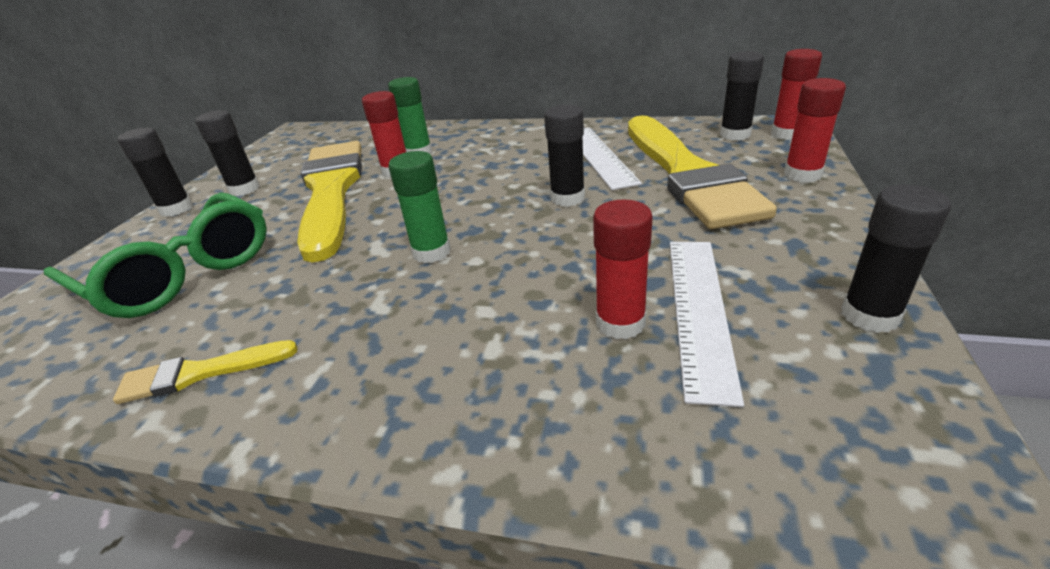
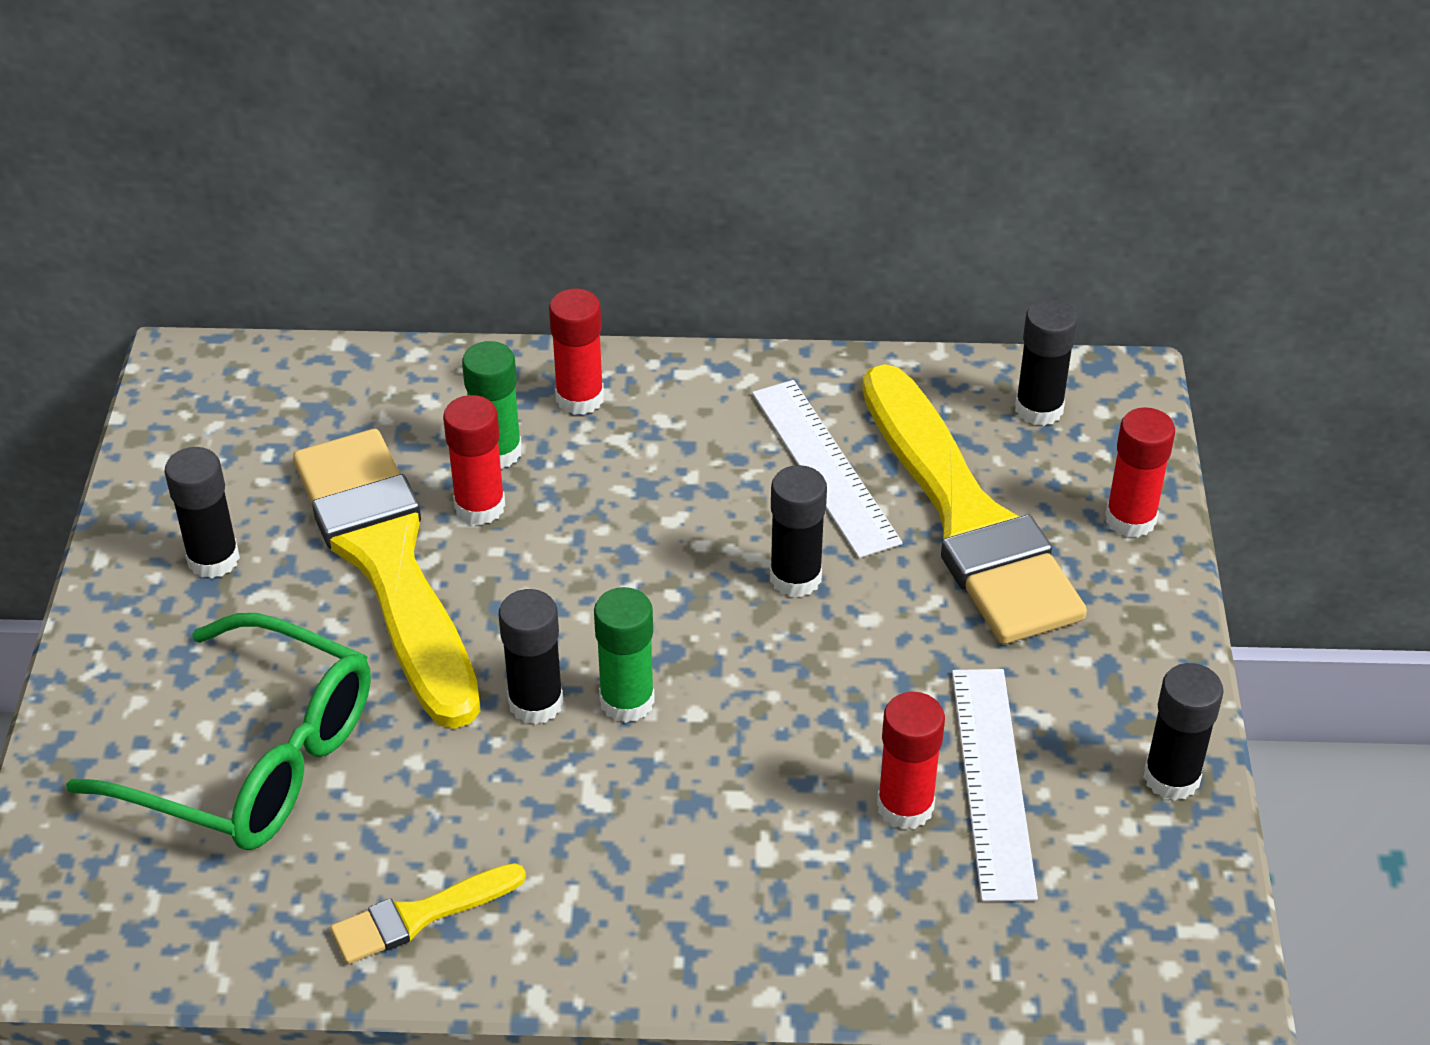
camera: 15 degrees left, 10 degrees up
(176, 209) = (119, 615): black glue stick -> black glue stick (536, 703)
(787, 134) = (1118, 409): red glue stick -> red glue stick (580, 398)

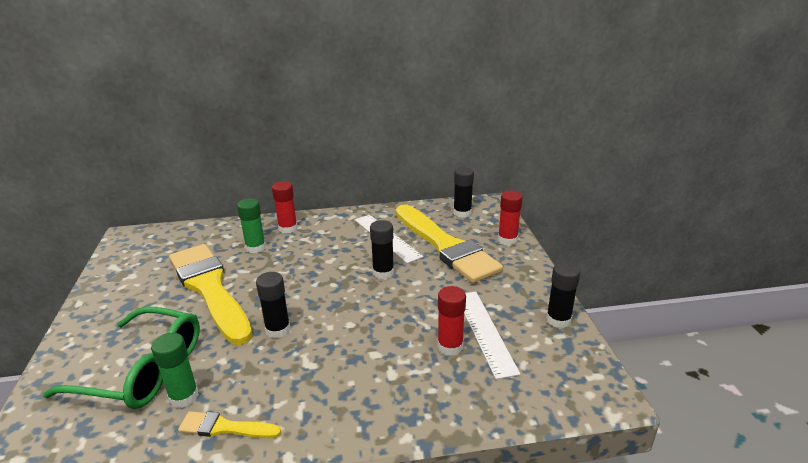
camera: 10 degrees left, 15 degrees down
(213, 559) = (131, 296): black glue stick -> none
(420, 916) = (225, 428): yellow brush -> yellow brush turned 45 degrees clockwise
(480, 507) = (249, 265): red glue stick -> none
(627, 701) = (319, 324): green glue stick -> green glue stick (184, 397)

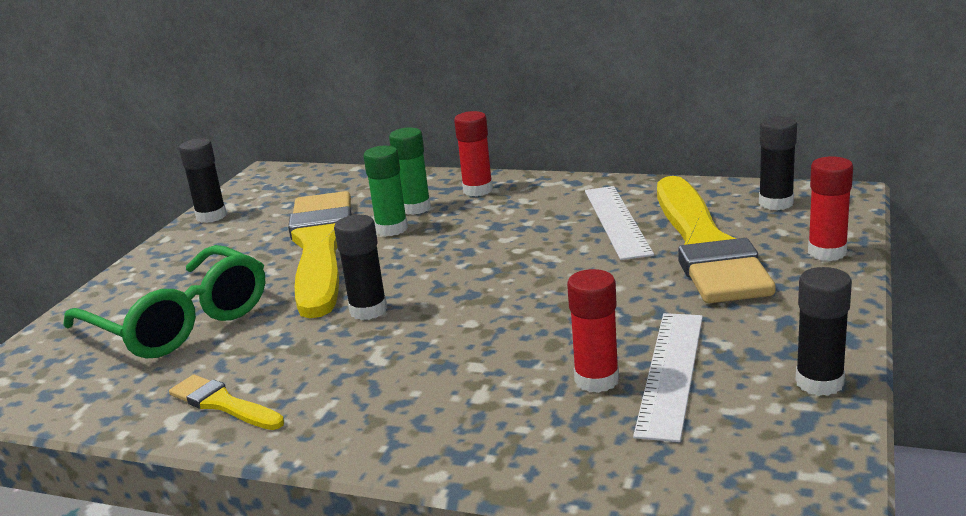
camera: 30 degrees right, 5 degrees down
(184, 397) = (203, 360): green glue stick -> green glue stick (391, 229)
(383, 272) = (572, 266): black glue stick -> black glue stick (211, 216)

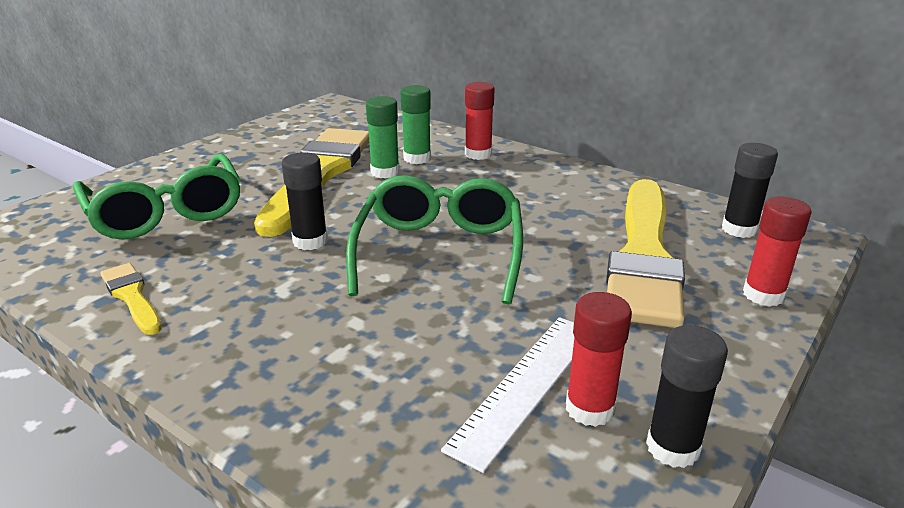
camera: 15 degrees right, 5 degrees up
(211, 216) = (263, 129): black glue stick -> none
(509, 287) = (439, 251): none -> green glasses
(596, 380) = (450, 371): red glue stick -> red glue stick (589, 409)
(617, 221) = (577, 211): white ruler -> none

